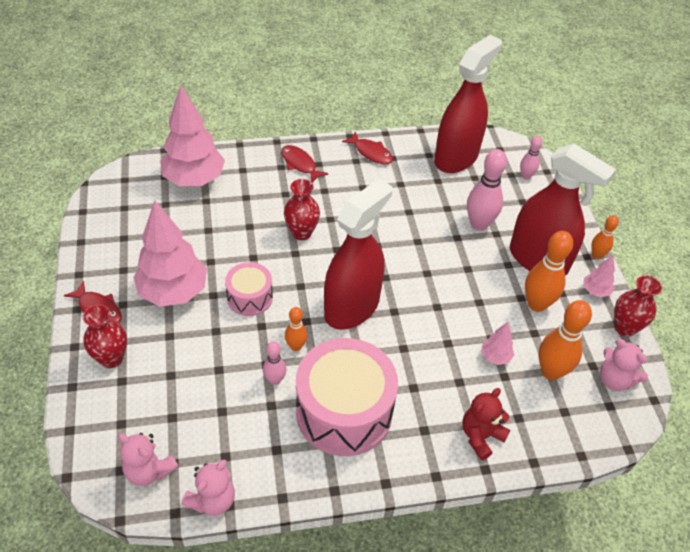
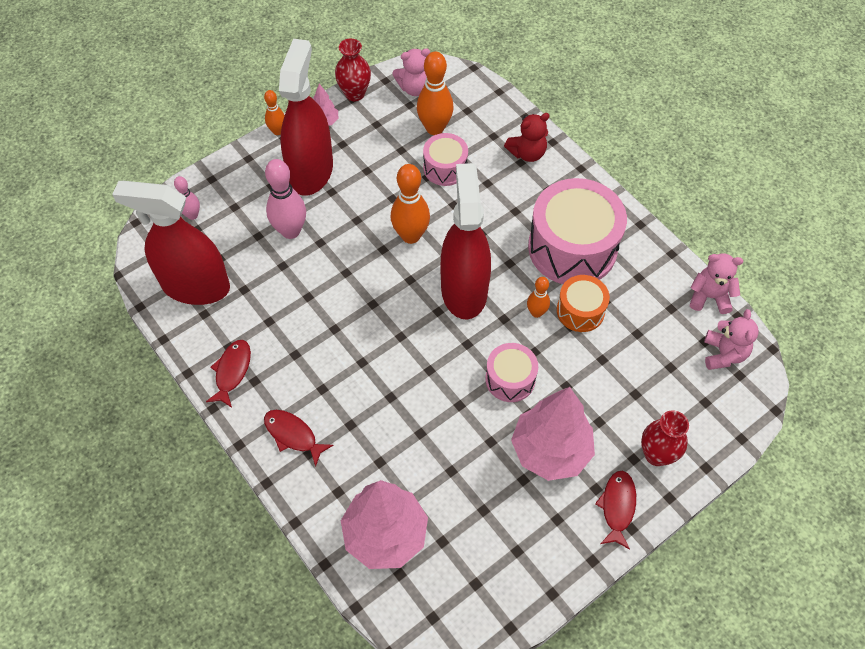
camera: 115 degrees left, 10 degrees up
(275, 380) = (580, 311): pink bowling pin -> orange drum
(300, 164) = (293, 435): red fish -> red fish turned 105 degrees clockwise
(301, 233) = (398, 378): red vase -> none
(352, 307) = (464, 290): red spray bottle -> red spray bottle turned 75 degrees clockwise
(481, 436) = (527, 153): red teddy bear -> red teddy bear turned 45 degrees counterclockwise
(495, 356) = (445, 168): pink tree -> pink drum
(536, 304) = (367, 157): orange bowling pin -> orange bowling pin (410, 235)
(614, 380) = (415, 88): pink teddy bear -> pink teddy bear turned 60 degrees clockwise

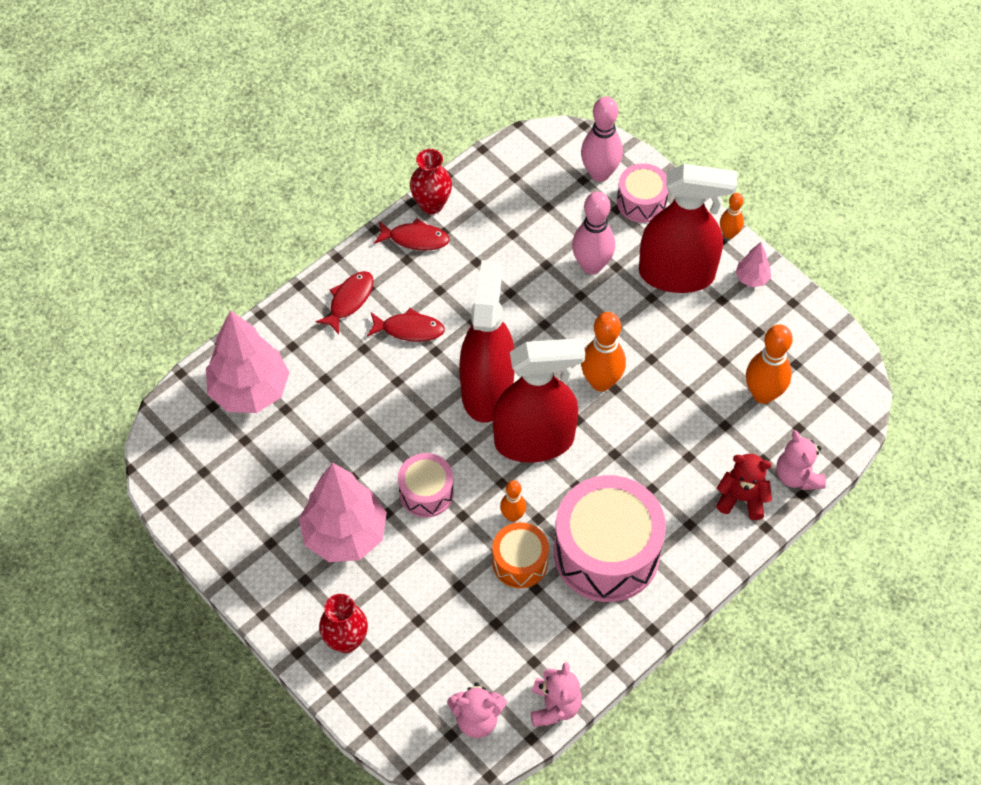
camera: 85 degrees right, 0 degrees up
(192, 215) = (599, 173): pink bowling pin -> pink bowling pin, size x1.78
(195, 286) = (511, 191): red spray bottle -> red spray bottle (487, 389)
(355, 94) = (801, 304): red vase -> red vase (431, 204)
(415, 88) = (823, 367): pink teddy bear -> pink teddy bear (797, 476)
(445, 168) = (704, 409): pink drum -> pink drum (641, 202)
(527, 153) = (742, 498): red teddy bear -> red teddy bear turned 135 degrees clockwise
(617, 507) = (285, 600): red fish -> red fish (409, 329)

